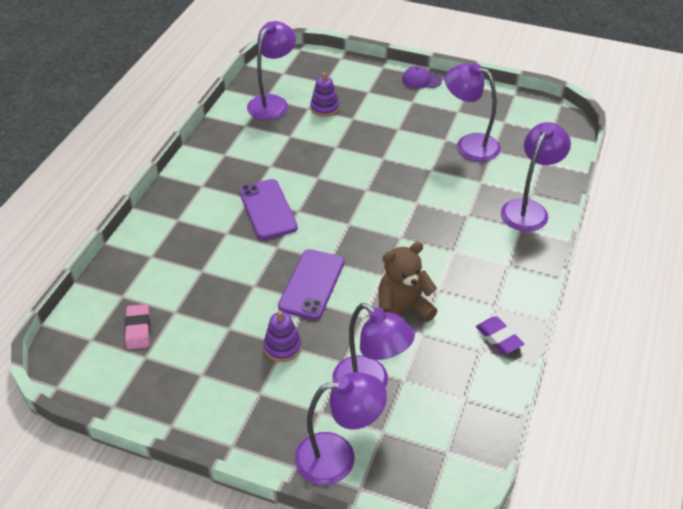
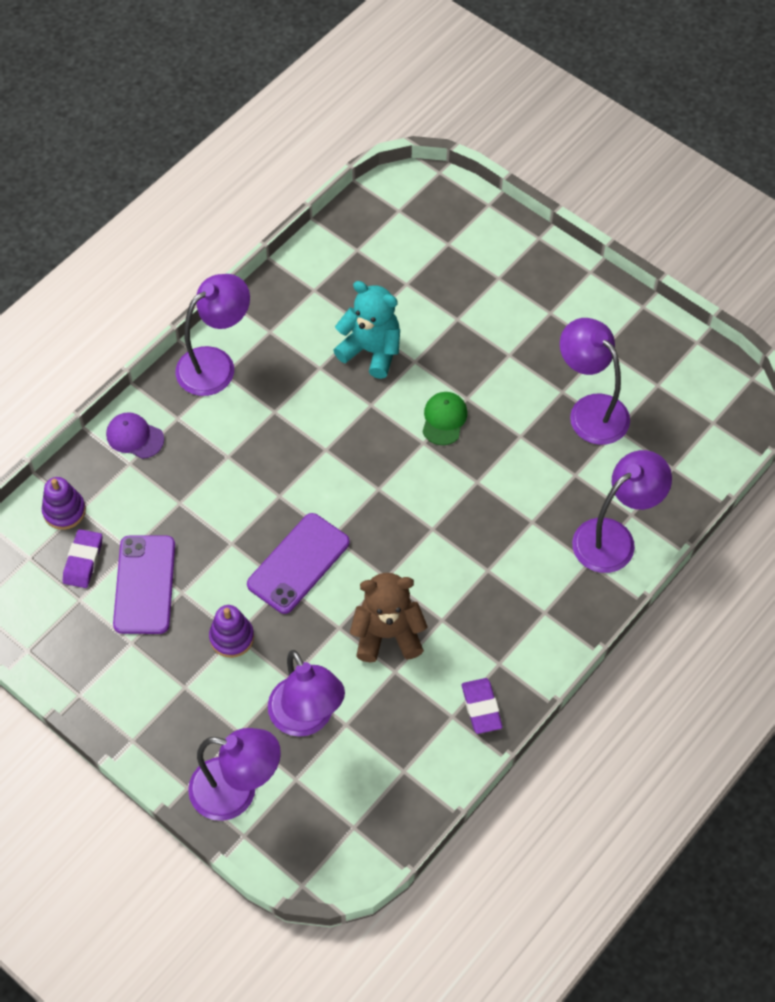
camera: 20 degrees right, 15 degrees up
(138, 329) = (83, 561): pink eraser -> purple eraser
(267, 209) = (290, 436): purple phone -> purple phone (144, 585)
(272, 103) = (364, 261): purple lamp -> purple lamp (216, 364)
(302, 148) = (371, 351): none -> turquoise teddy bear
(324, 108) = (428, 290): purple stacking toy -> purple stacking toy (64, 511)
(373, 173) = (444, 419): none -> green cap
(421, 80) = (580, 278): purple cap -> purple cap (134, 437)

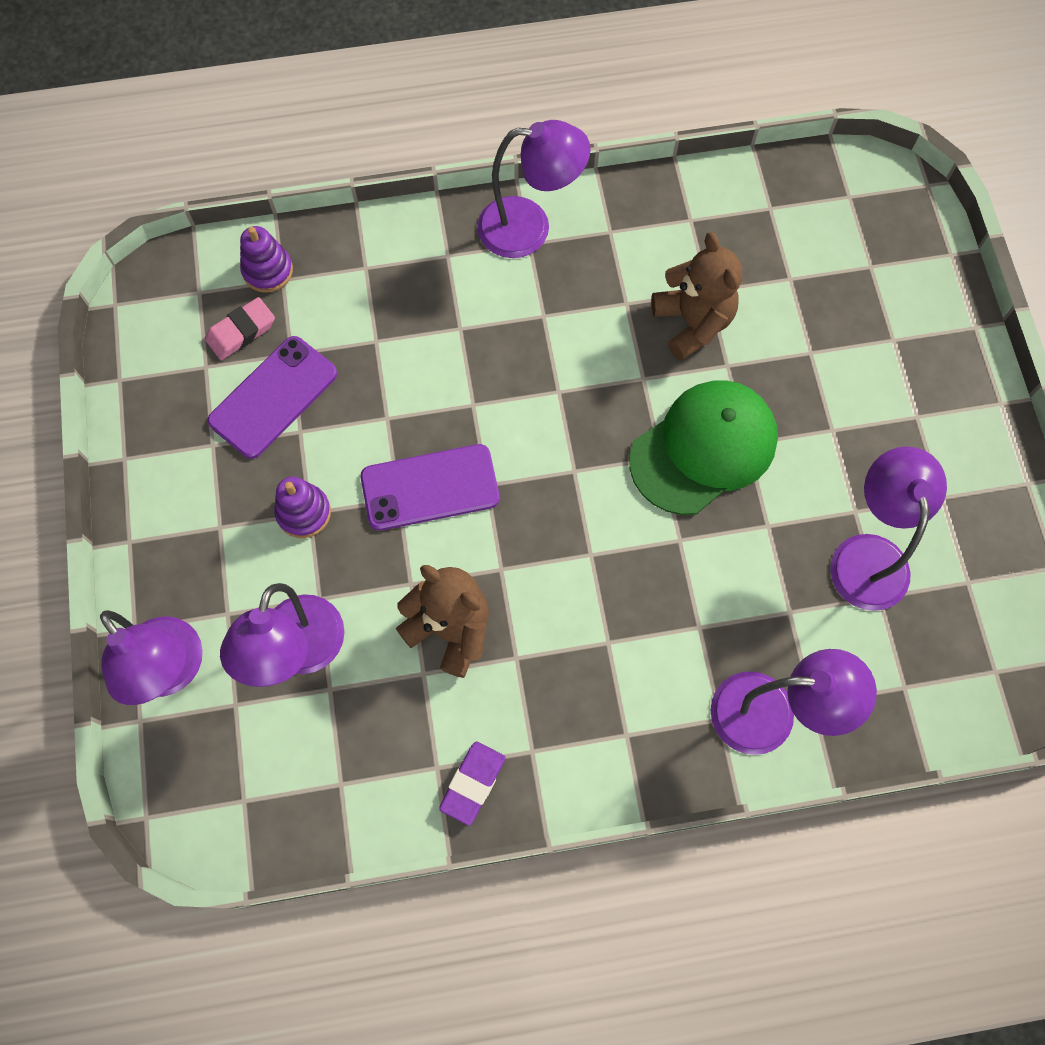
camera: 40 degrees right, 10 degrees up
(83, 561) = (241, 331): purple eraser -> pink eraser
(134, 437) = (392, 245): purple cap -> none
(371, 351) = (692, 323): turquoise teddy bear -> brown teddy bear
(444, 419) = (703, 448): green cap -> green cap, size x2.06

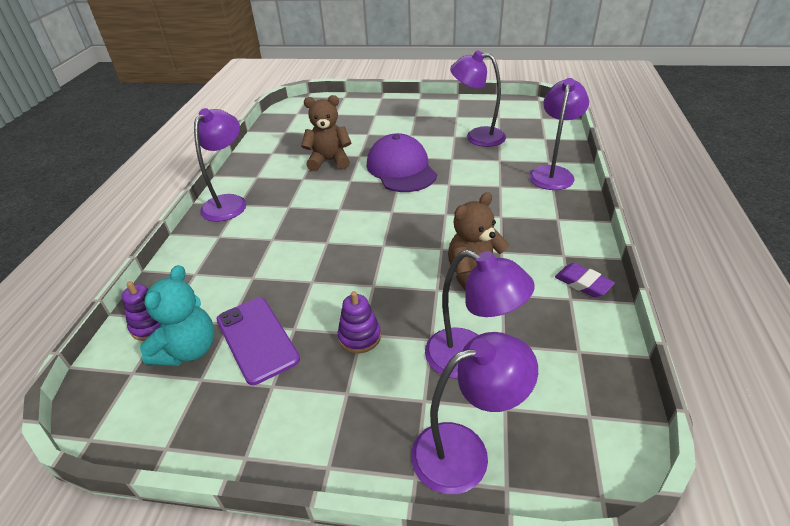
camera: 70 degrees left, 30 degrees down
(241, 331) = (188, 350): pink eraser -> turquoise teddy bear
(430, 487) = (373, 269): purple phone -> none
(703, 448) = (401, 169): green cap -> purple cap

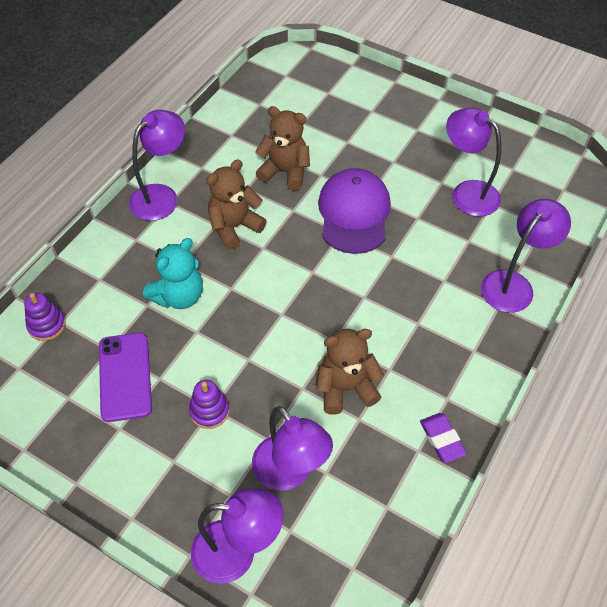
camera: 20 degrees right, 15 degrees up
(188, 350) = (67, 364): turquoise teddy bear -> turquoise teddy bear (179, 296)
(306, 203) = (234, 227): none -> brown teddy bear

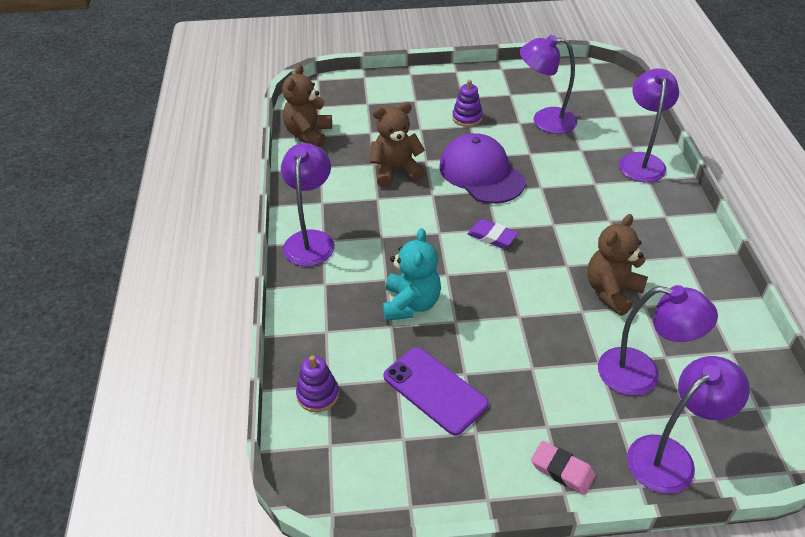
camera: 35 degrees left, 10 degrees down
(147, 501) = (562, 470): none -> pink eraser
(209, 411) = (532, 371): purple stacking toy -> purple stacking toy (467, 118)
(234, 227) = (399, 230): brown teddy bear -> brown teddy bear (308, 134)
(442, 439) = (712, 284): purple eraser -> purple eraser (492, 236)

